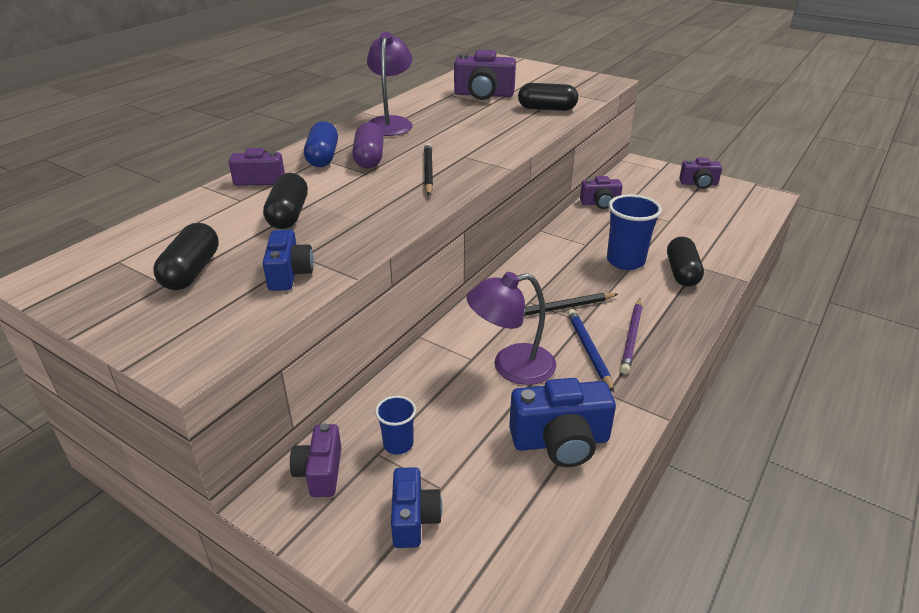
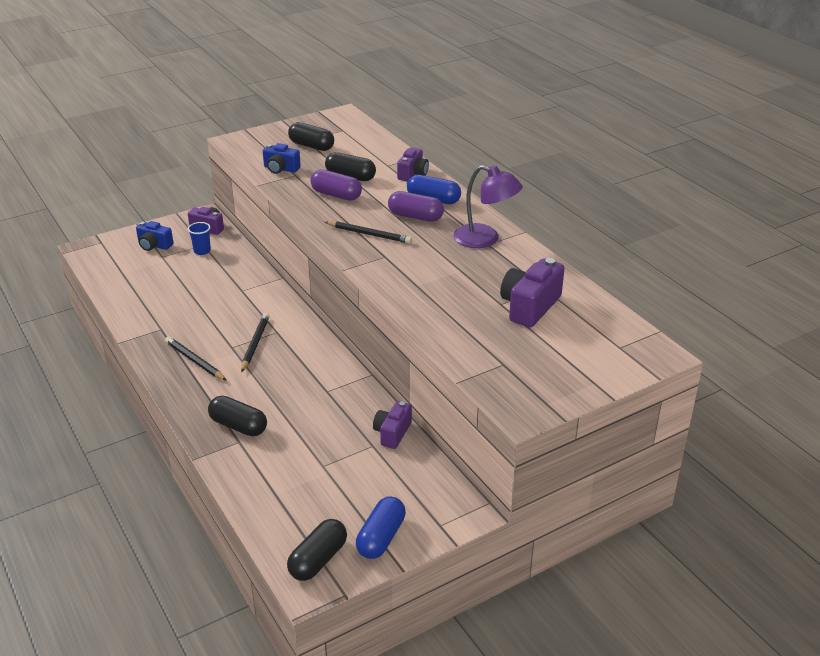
camera: 115 degrees right, 0 degrees up
(347, 211) = (336, 195): none -> purple capsule
(511, 366) = (220, 302): purple lamp -> none
(547, 109) = (461, 332): black capsule -> black capsule (318, 560)
(560, 441) = (147, 299): blue camera -> none
(589, 350) = (202, 337): blue pencil -> none
(625, 261) = (283, 402): blue cup -> none
(632, 337) = (194, 361): purple pencil -> black pencil
(699, 184) = (381, 537): purple camera -> blue capsule

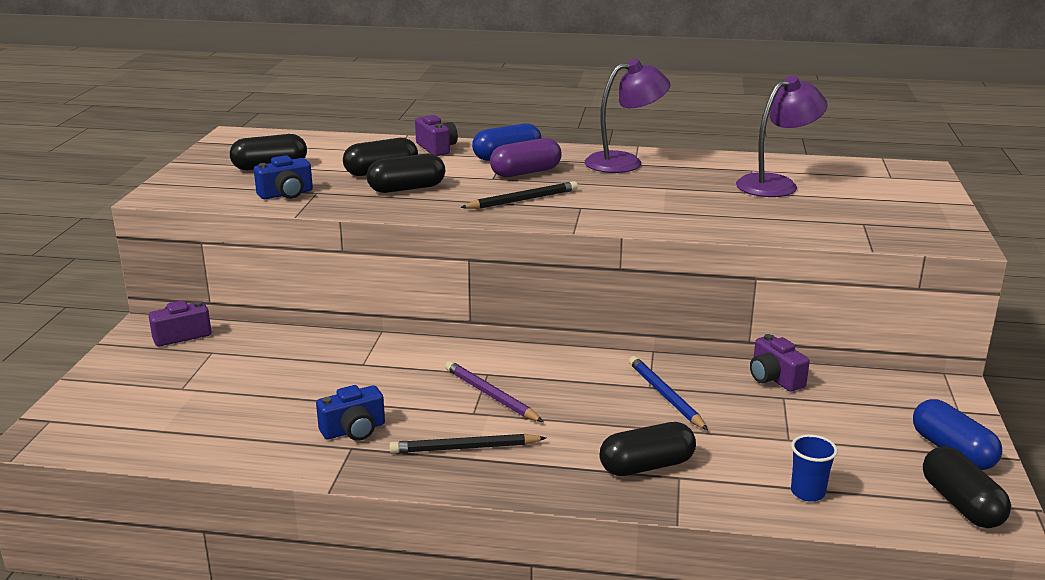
camera: 50 degrees left, 10 degrees down
(154, 245) = (144, 384): blue camera -> blue camera (354, 430)
(202, 251) = (226, 357): blue cup -> blue cup (807, 492)
(255, 343) = (490, 395): black pencil -> purple pencil
(322, 401) = (665, 395): none -> blue pencil
(336, 195) = (407, 188): purple capsule -> black capsule
(529, 307) = (776, 184): purple camera -> purple lamp

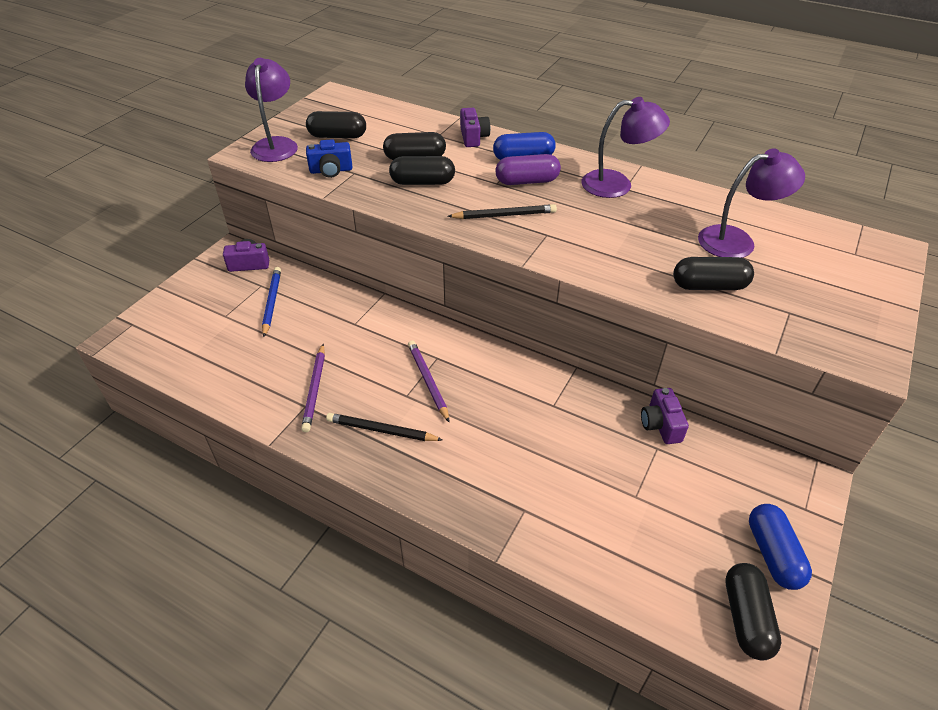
camera: 20 degrees right, 20 degrees up
(196, 183) = (276, 144): none -> purple lamp
(354, 430) = (315, 389): blue camera -> purple pencil
(646, 466) = (505, 490): black capsule -> black capsule (709, 286)
(665, 395) = (560, 419): blue pencil -> blue pencil (272, 302)
(807, 492) = (619, 561): blue cup -> none

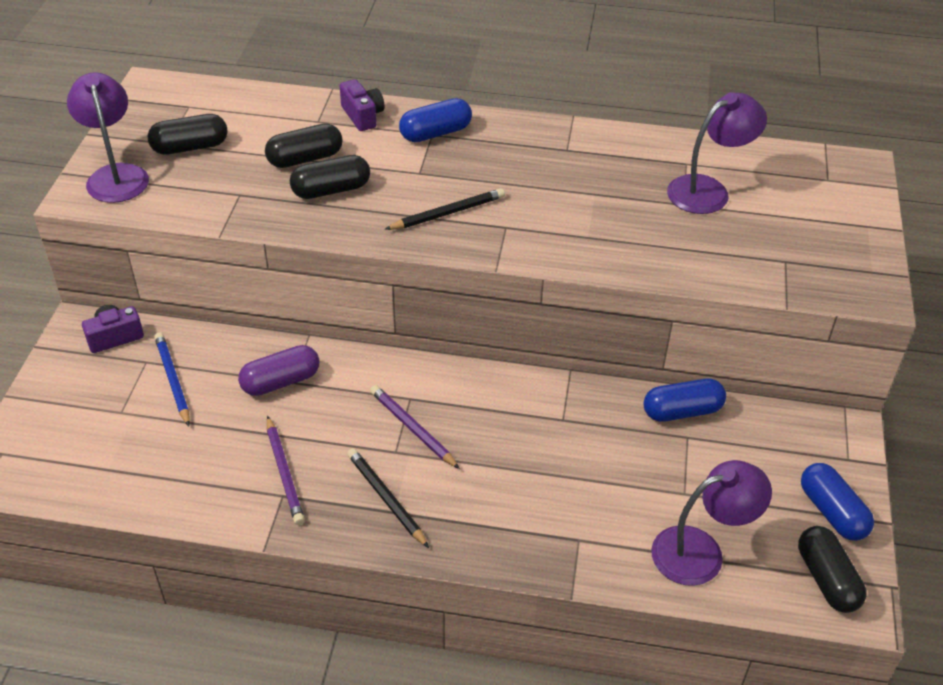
camera: 20 degrees left, 0 degrees up
(331, 170) = (209, 197): blue camera -> none
(381, 430) = (386, 498): black pencil -> black pencil turned 60 degrees clockwise
(527, 181) = (453, 163): purple capsule -> purple capsule (281, 382)
(617, 184) = (557, 146): purple lamp -> purple lamp (701, 551)
(660, 425) = (682, 411): purple camera -> blue capsule
(709, 286) = (698, 250): black capsule -> none

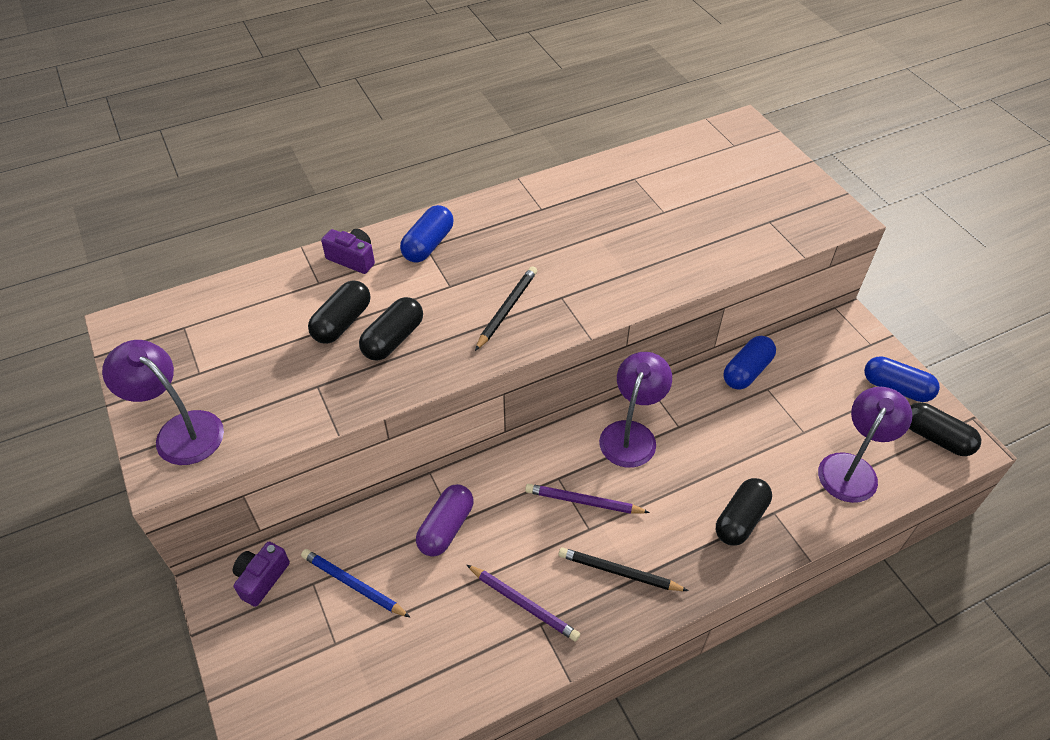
camera: 35 degrees left, 5 degrees up
(190, 147) = (225, 366): black capsule -> black capsule (740, 519)
(708, 190) = (669, 192): purple lamp -> purple lamp (631, 434)

